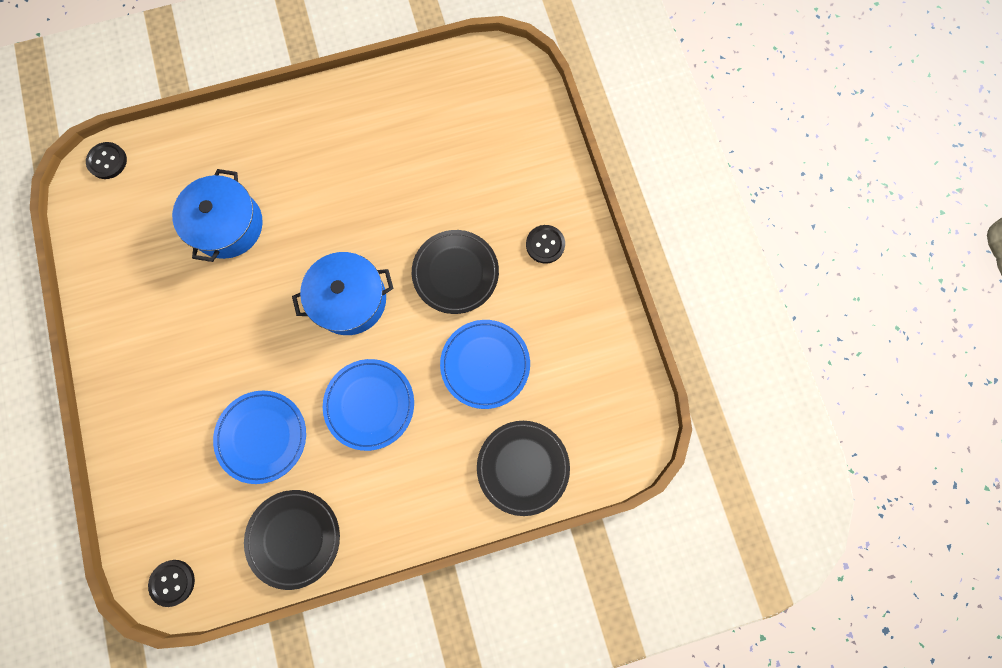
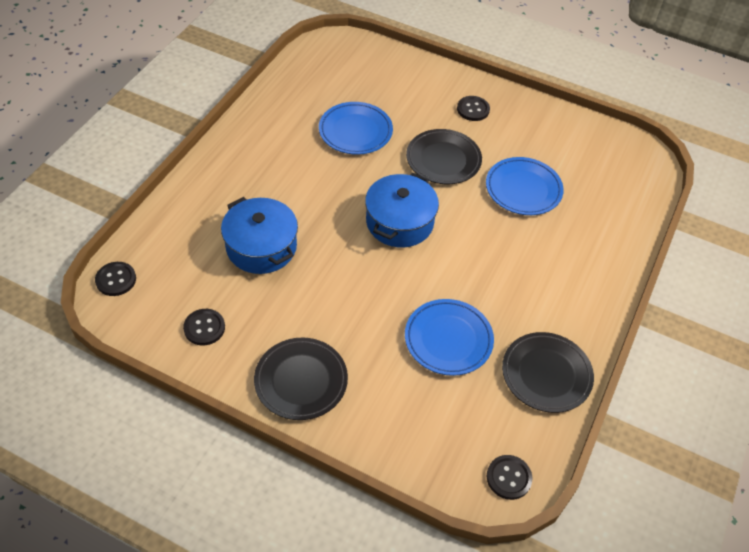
camera: 50 degrees left, 25 degrees down
(119, 259) = (204, 328): none -> black button
(370, 404) = (488, 264): blue plate -> blue plate (355, 131)
(523, 467) = (613, 219): black plate -> black plate (301, 381)

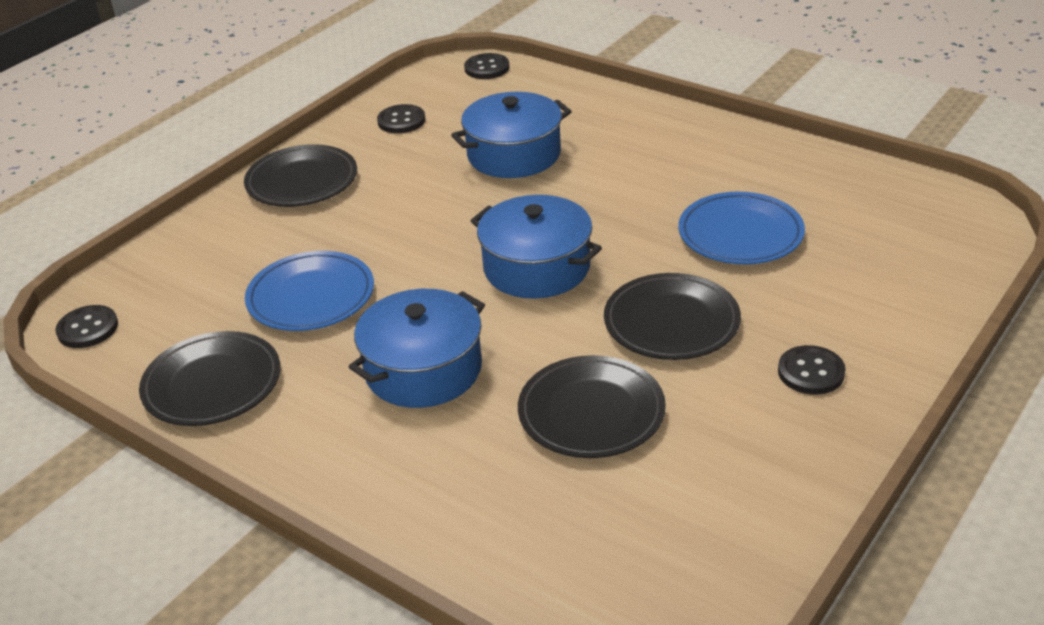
camera: 105 degrees right, 15 degrees down
(507, 265) = (423, 369): none -> blue pot
(523, 189) = (591, 412): blue plate -> black plate

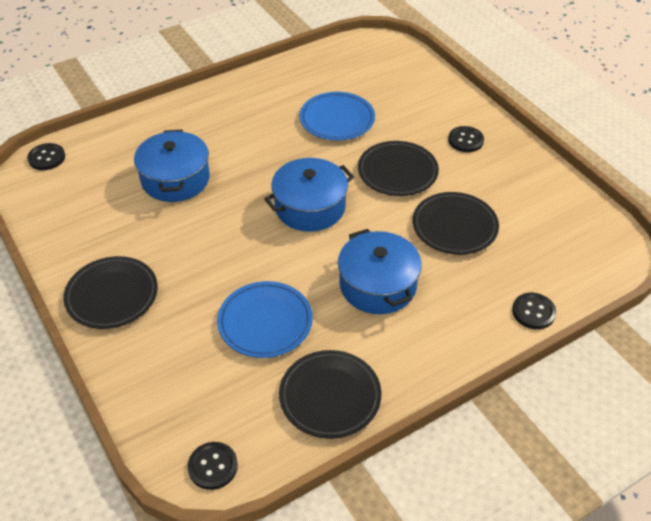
camera: 70 degrees left, 10 degrees up
(401, 121) = (77, 221): black button -> black button (533, 312)

